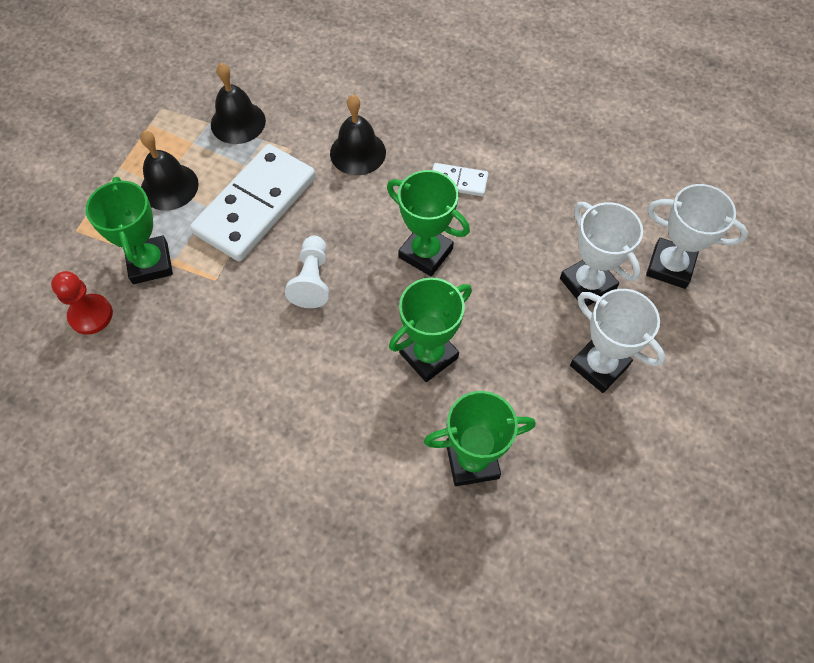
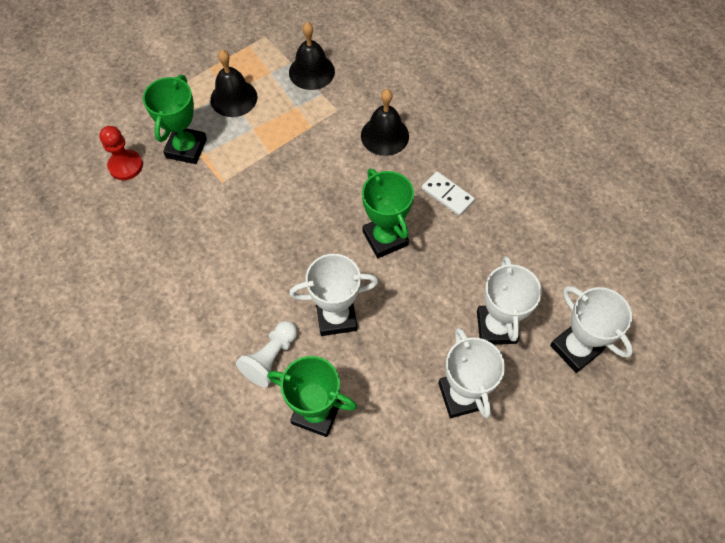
camera: 30 degrees right, 0 degrees up
(256, 206) = (284, 141): white domino -> none
(312, 280) = (289, 216): white pawn -> white pawn (270, 358)
(428, 355) = (336, 317): green trophy -> white trophy

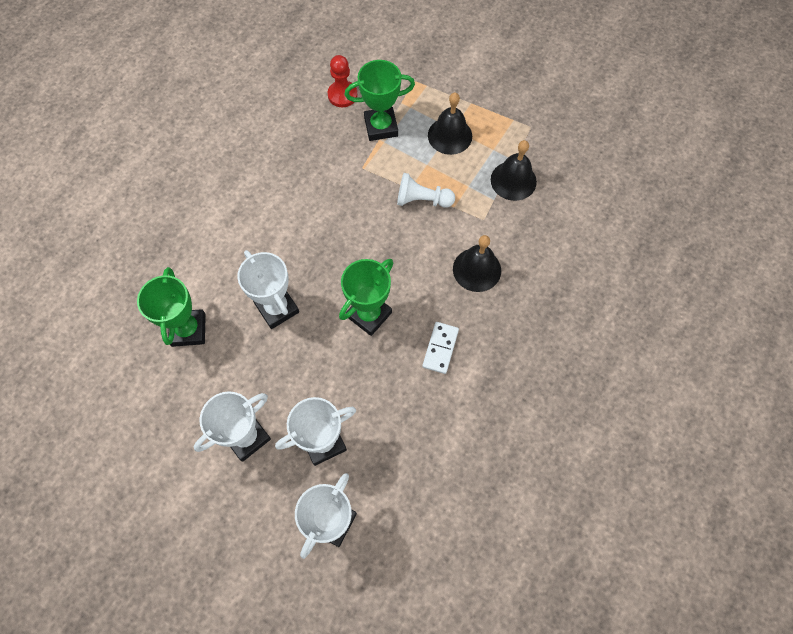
camera: 65 degrees right, 5 degrees up
(270, 358) = (221, 276): white pawn -> white pawn (422, 200)

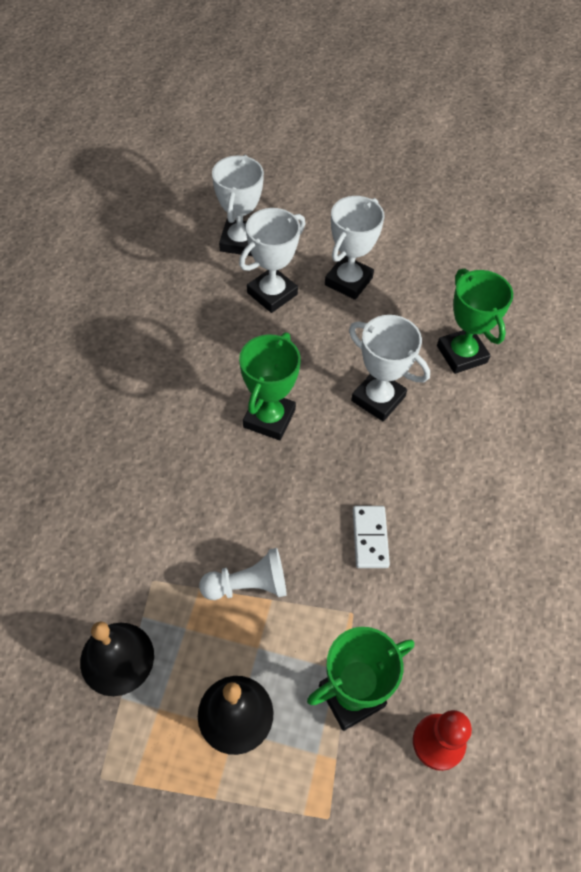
camera: 160 degrees right, 10 degrees down
(440, 348) = (174, 403): white domino -> white domino (370, 538)
(477, 269) = (148, 506): black bell -> none

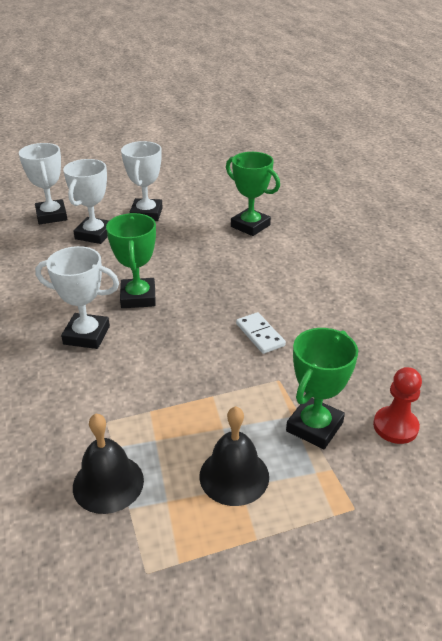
camera: 25 degrees left, 20 degrees down
(248, 585) = (188, 394): white pawn -> none
(378, 398) = (210, 263): white trophy -> white trophy (86, 335)

